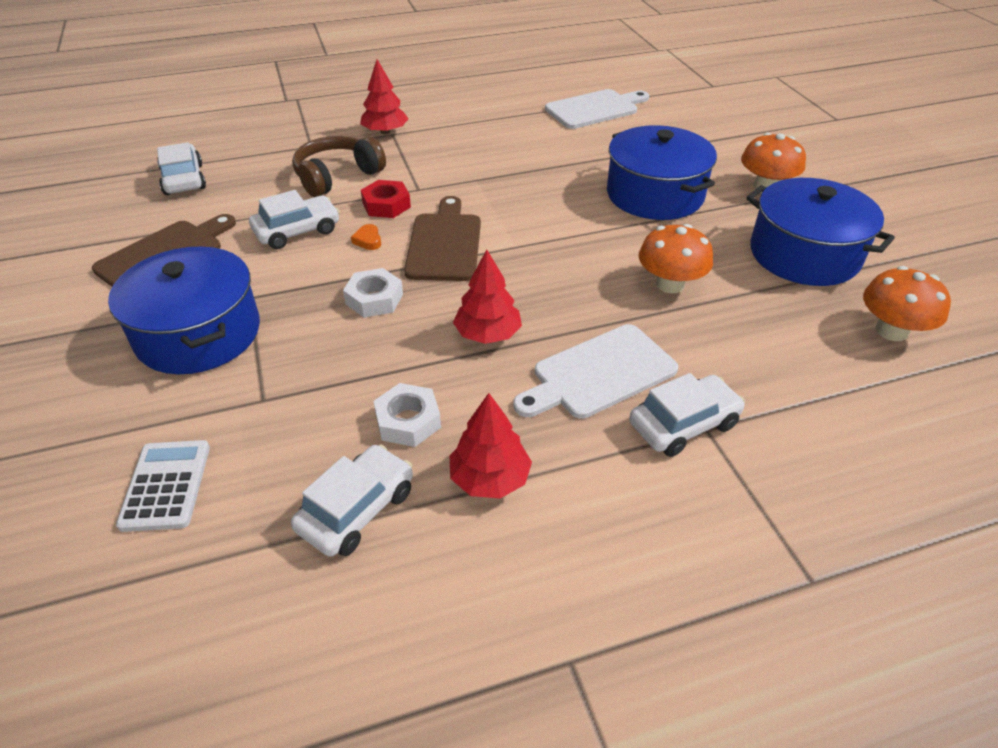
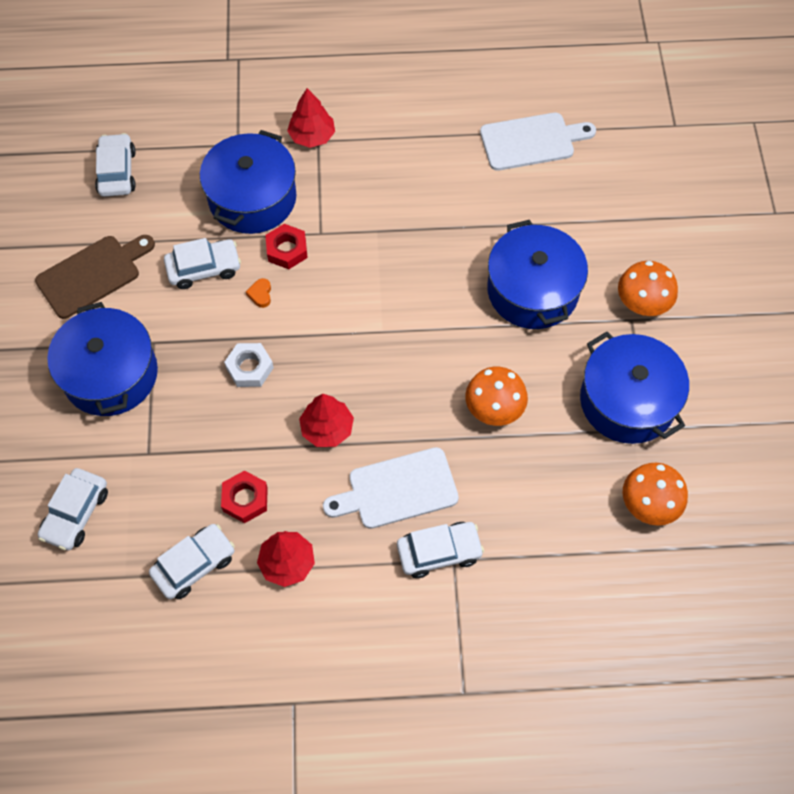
camera: 15 degrees right, 20 degrees up
(166, 485) = (76, 513): white calculator -> white car
(337, 176) = (252, 198): brown headphones -> blue pot
(408, 421) = (245, 499): white nut -> red nut
(444, 244) = (323, 314): brown cutting board -> none

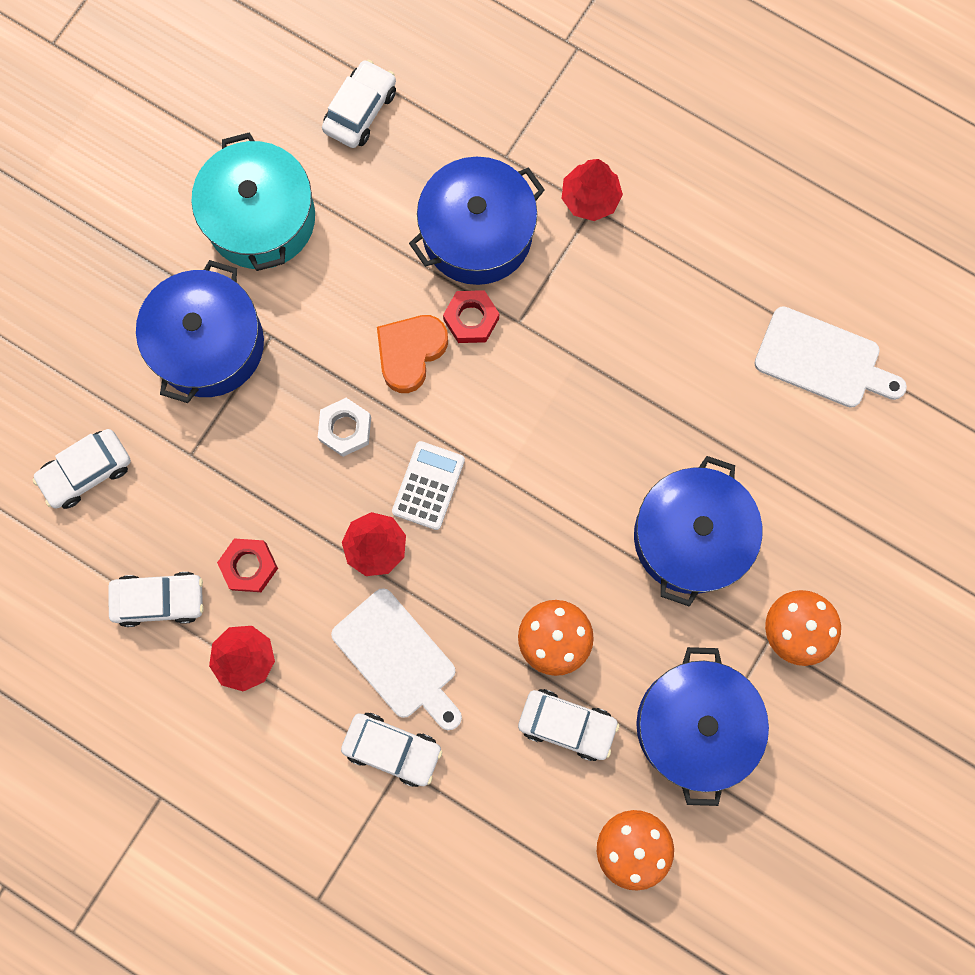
camera: 35 degrees right, 15 degrees up
(92, 274) = (261, 218): brown cutting board -> turquoise pot
(204, 269) = (374, 285): white car -> white car (567, 725)
(260, 294) = (410, 353): orange heart -> orange heart, size x2.25
(335, 367) = (428, 485): none -> white calculator
(397, 490) = (398, 658): white cutting board -> white cutting board turned 150 degrees counterclockwise

